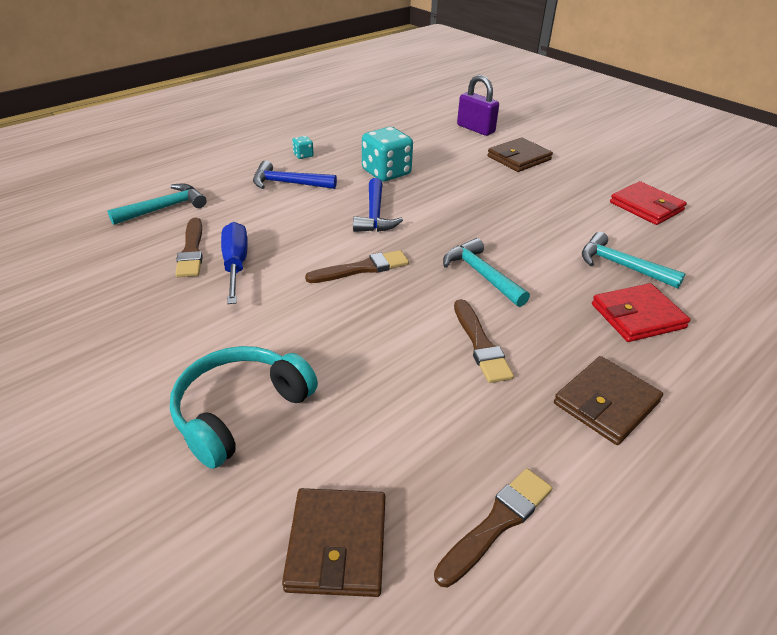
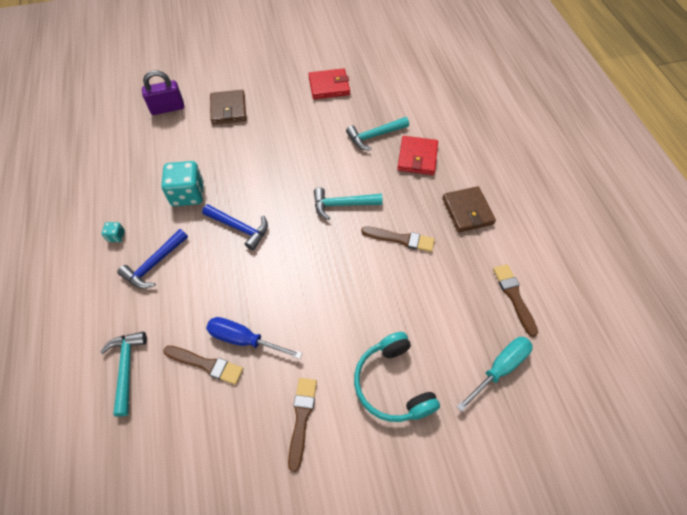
camera: 60 degrees left, 20 degrees up
(337, 544) = (499, 369): brown wallet -> turquoise screwdriver
(362, 268) = (297, 264): brown brush -> brown brush (301, 418)

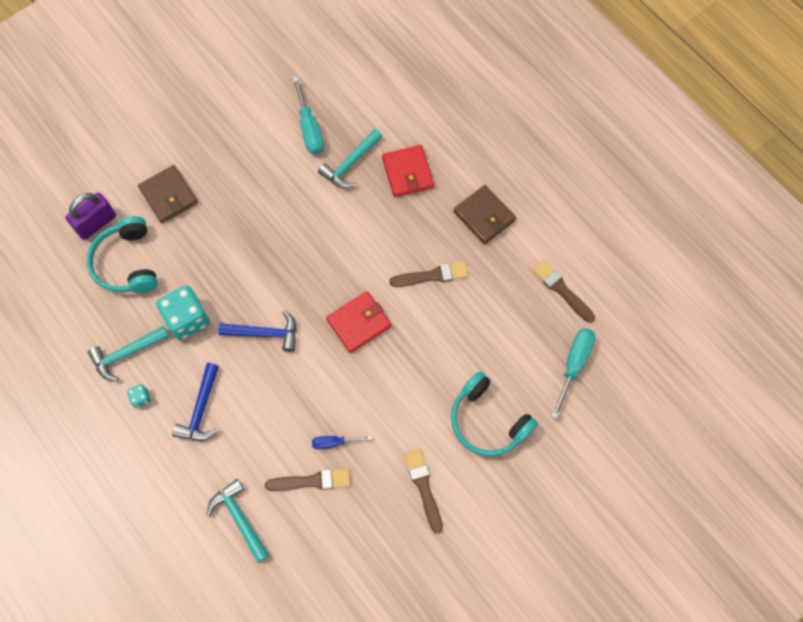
camera: 25 degrees left, 10 degrees up
(171, 140) = (127, 263): none -> turquoise headphones
(244, 339) = (334, 442): blue screwdriver -> blue screwdriver, size x0.59
(329, 86) = (267, 117): red wallet -> red wallet (359, 323)
(342, 204) = (356, 262): turquoise hammer -> turquoise hammer (126, 354)
(356, 103) = (309, 128): none -> turquoise screwdriver

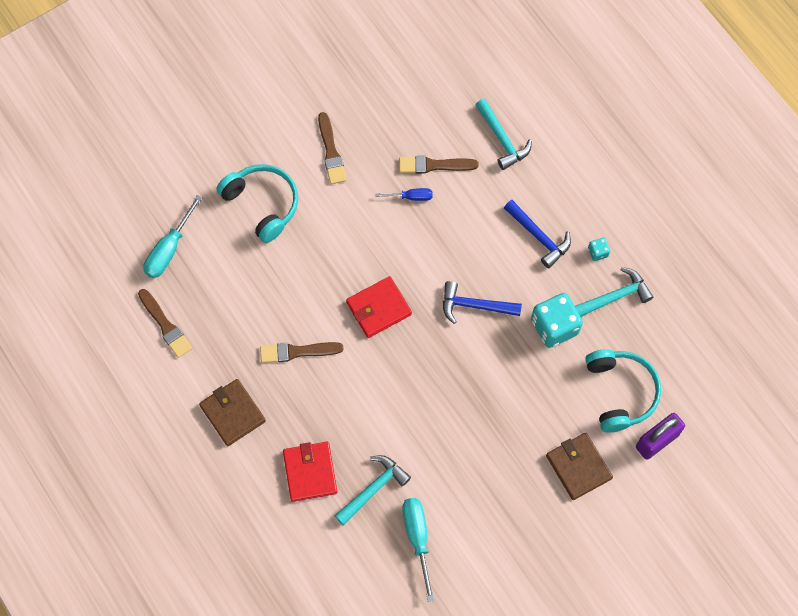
camera: 175 degrees left, 0 degrees up
(201, 410) = (539, 237): blue hammer -> blue hammer turned 120 degrees clockwise

